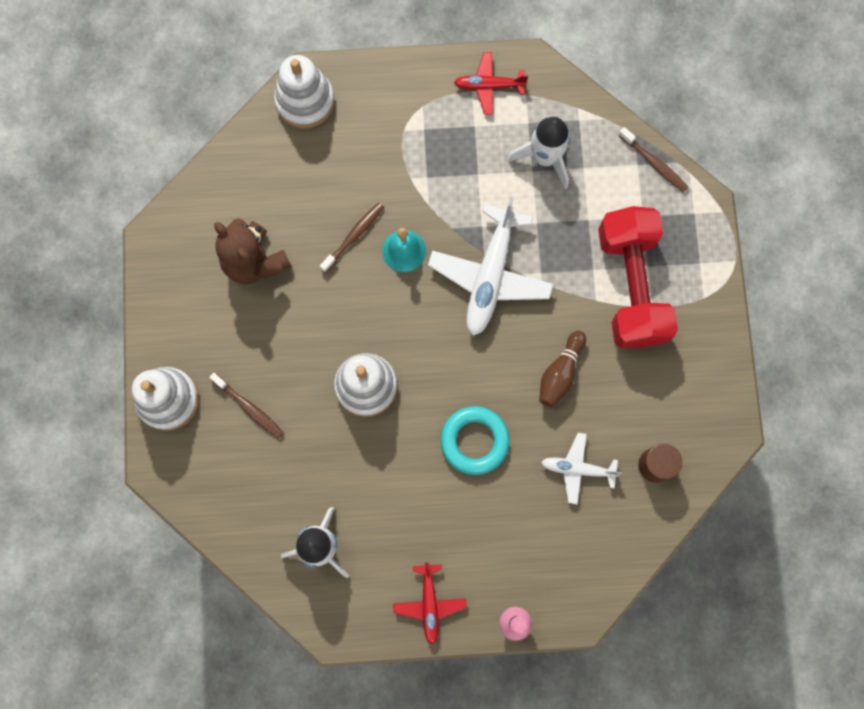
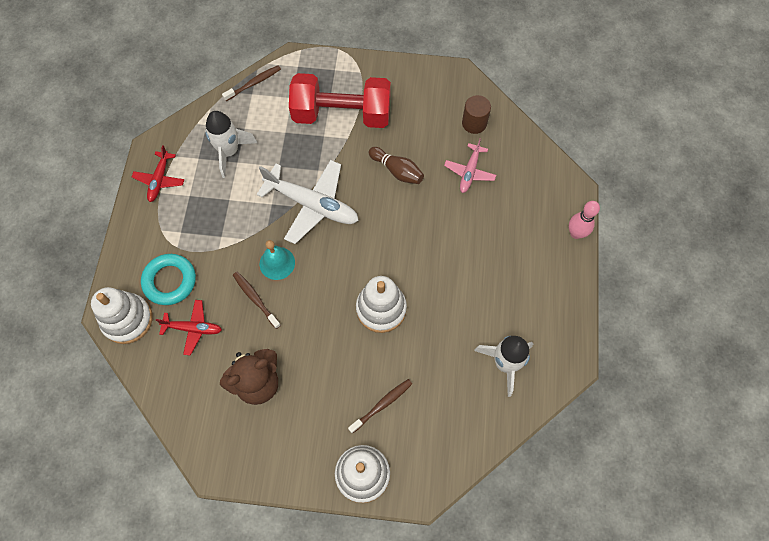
camera: 80 degrees left, 10 degrees down
(429, 603) = (557, 289): red plane -> red plane (193, 328)
(474, 441) = (438, 237): turquoise ring -> turquoise ring (170, 281)
(578, 469) = (469, 172): white plane -> pink plane

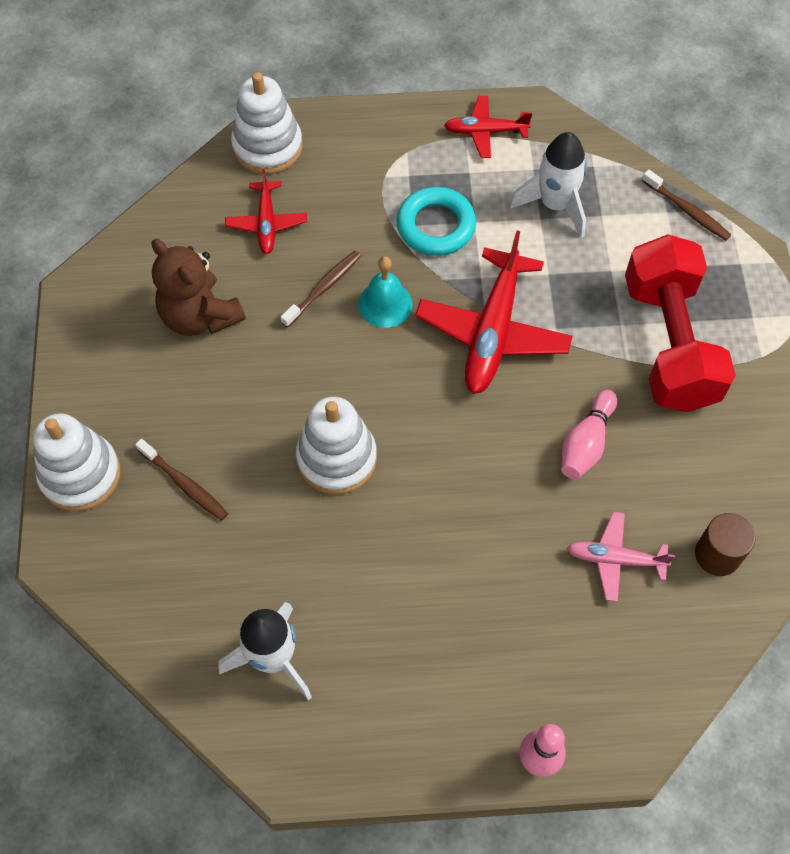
camera: 80 degrees right, 5 degrees down
(170, 281) = (331, 180): turquoise ring -> turquoise ring (436, 226)
(312, 204) = (493, 331): white plane -> red plane
(397, 171) = (586, 443): brown bowling pin -> pink bowling pin

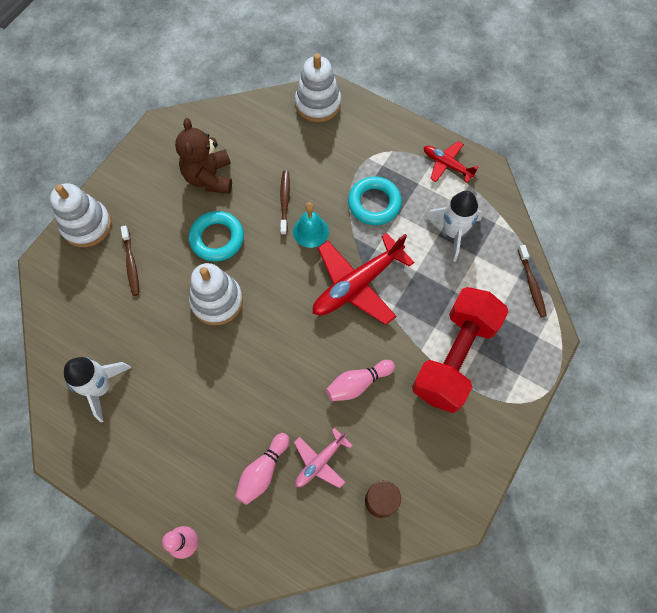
camera: 35 degrees right, 5 degrees up
(266, 223) = (283, 146): red plane -> none
(273, 384) = (217, 238): none -> turquoise ring
(323, 288) = (284, 201): brown toothbrush -> brown toothbrush turned 75 degrees counterclockwise
(559, 616) = (263, 471): none -> pink bowling pin
(615, 559) = (320, 461): pink plane -> pink plane turned 90 degrees counterclockwise

